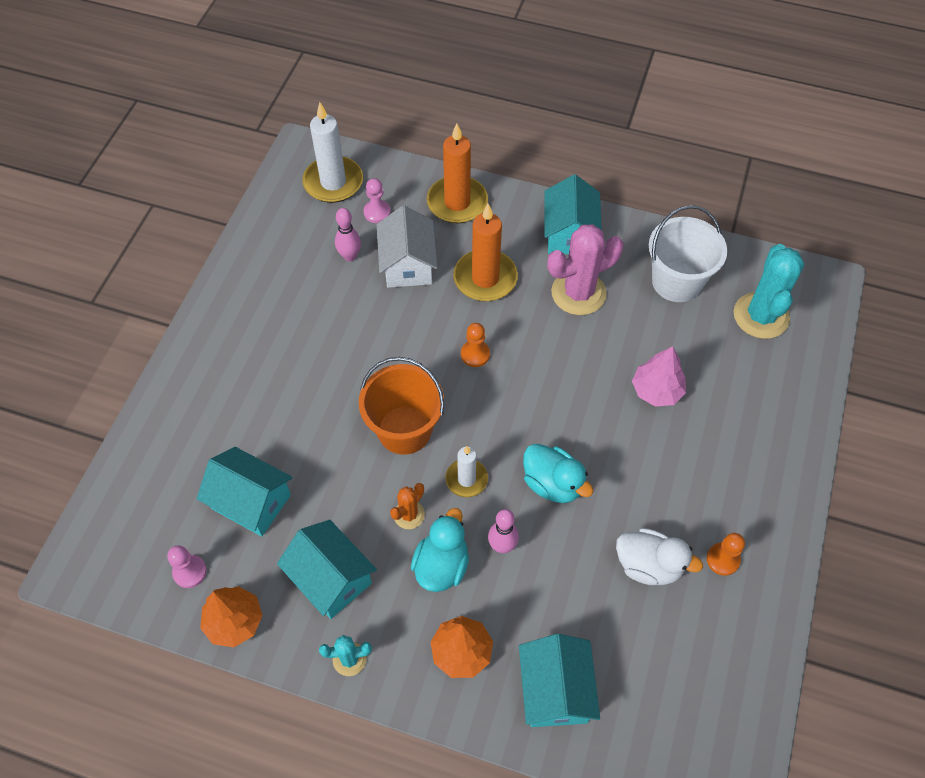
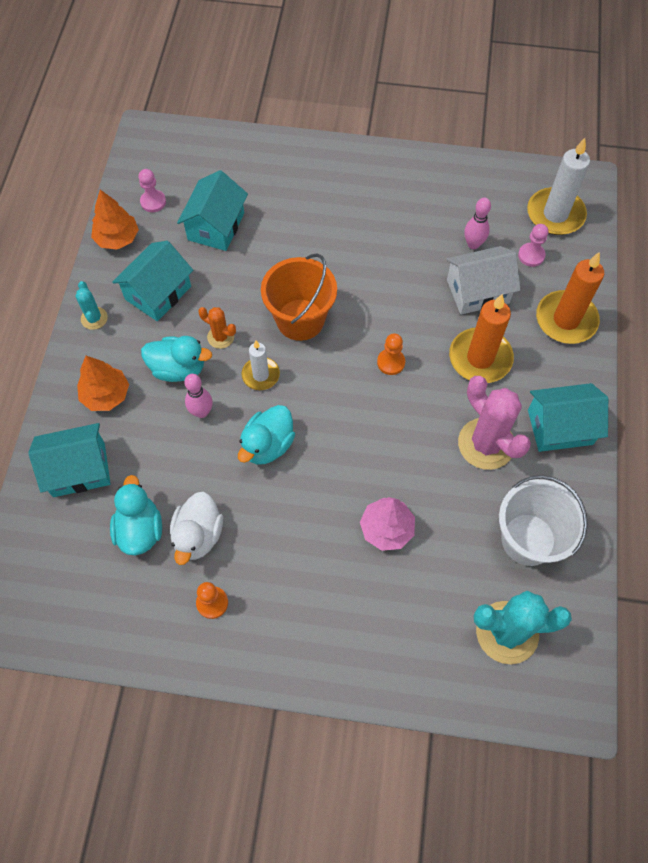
camera: 80 degrees right, 5 degrees up
(636, 626) = (140, 529): none -> turquoise duck

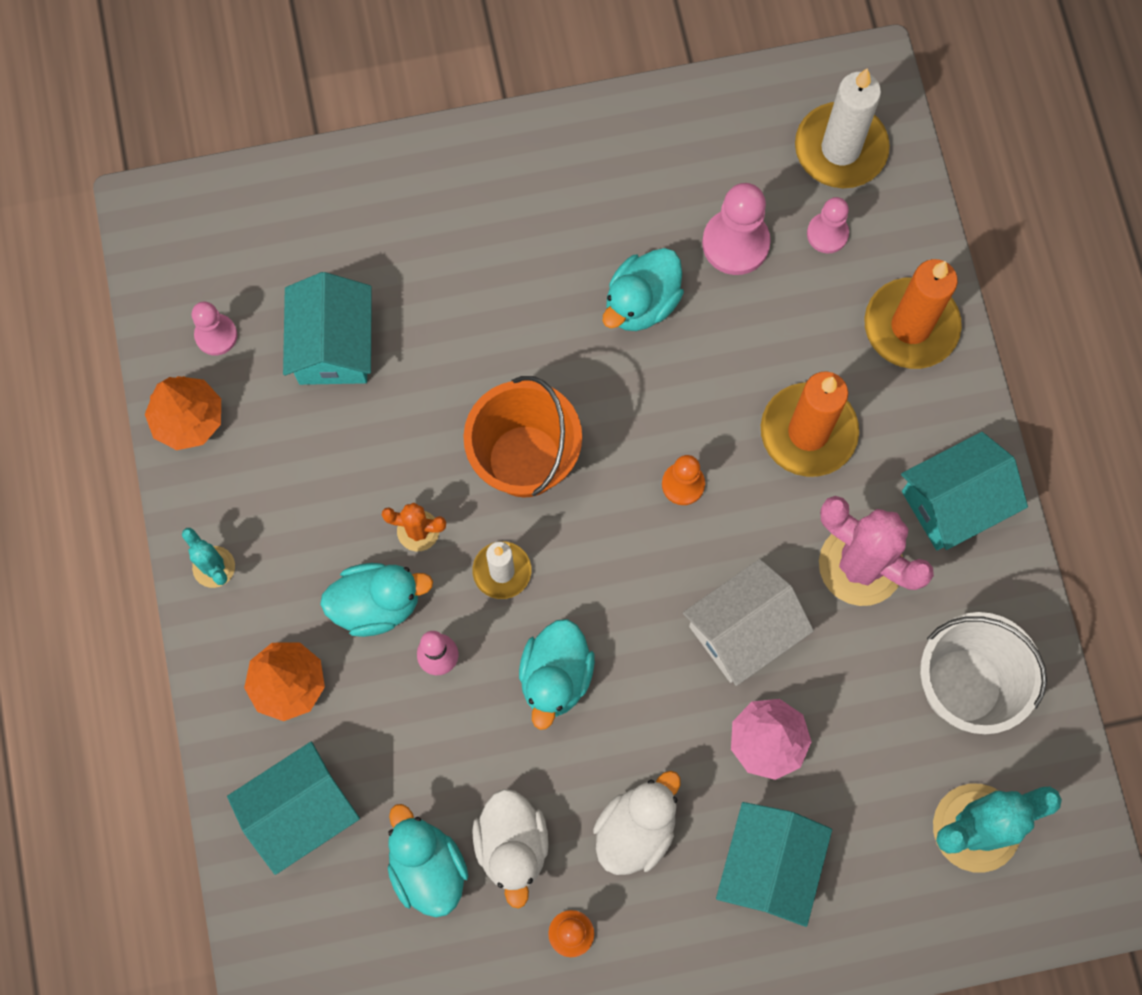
camera: 20 degrees left, 10 degrees up
(158, 293) = (293, 490): turquoise house -> turquoise house (769, 866)
(280, 553) = (636, 829): none -> white duck
(404, 258) = (641, 303): none -> turquoise duck
(473, 244) = (735, 243): pink bowling pin -> pink pawn
(477, 291) = (768, 322): white house -> white house (743, 630)

